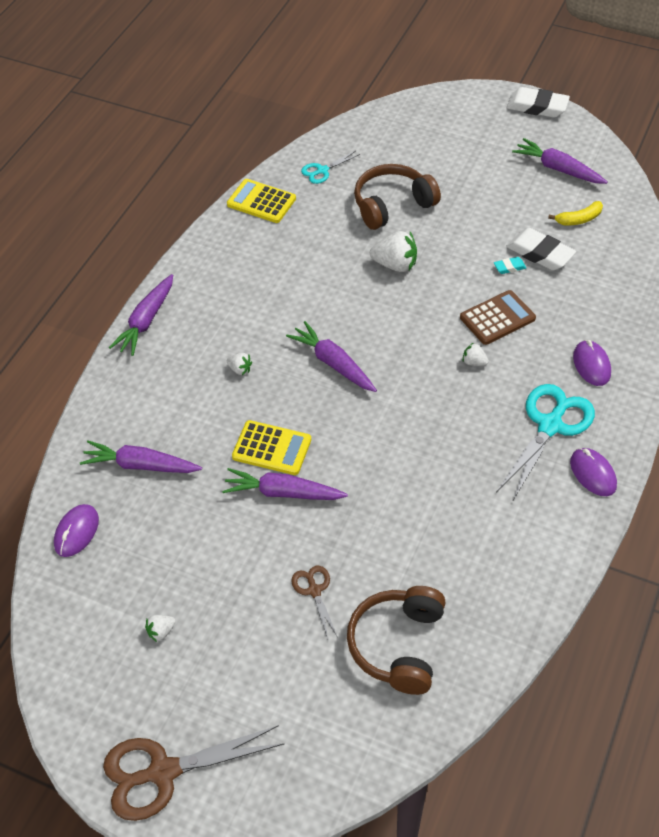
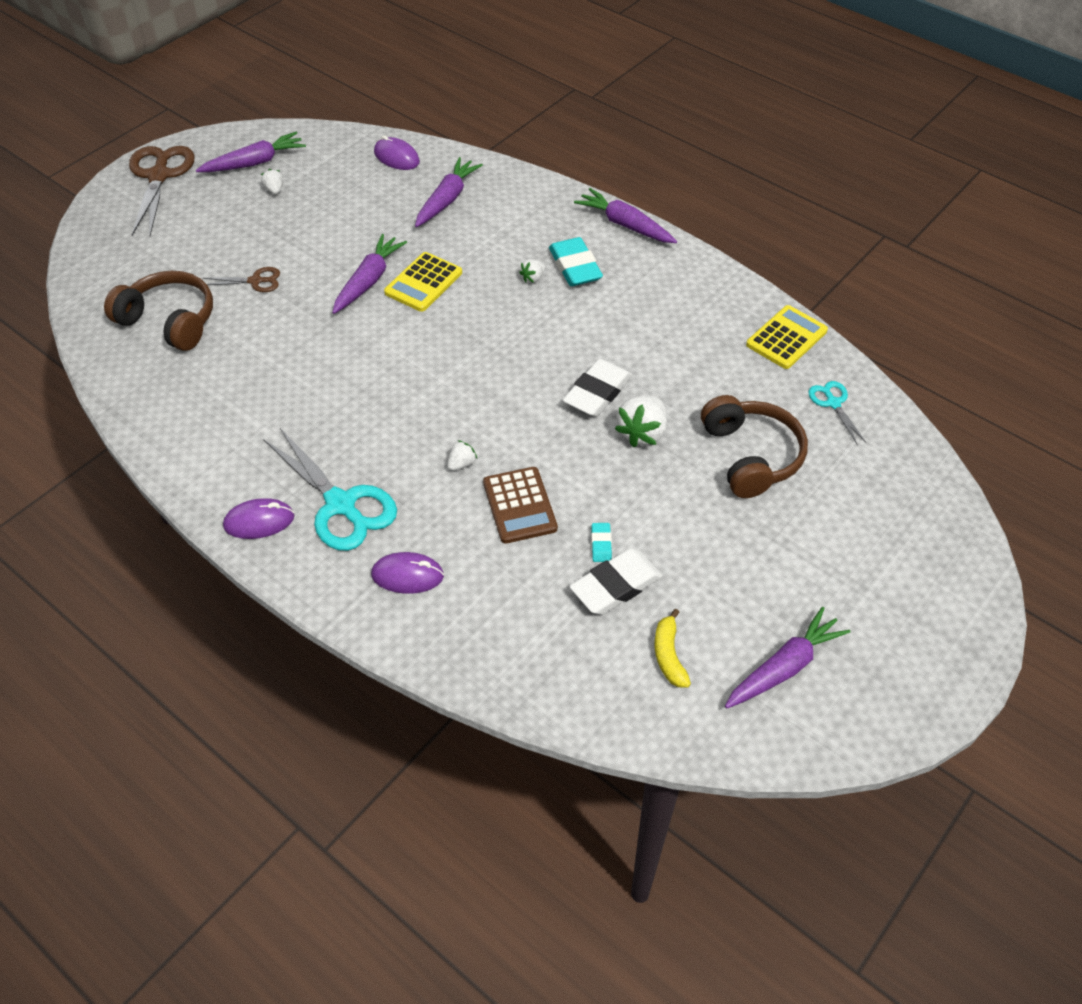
camera: 105 degrees right, 0 degrees up
(215, 343) = (575, 267): none -> turquoise eraser
(333, 363) = (511, 347): purple carrot -> purple carrot (254, 163)
(537, 107) = (941, 690): white eraser -> white eraser (597, 393)

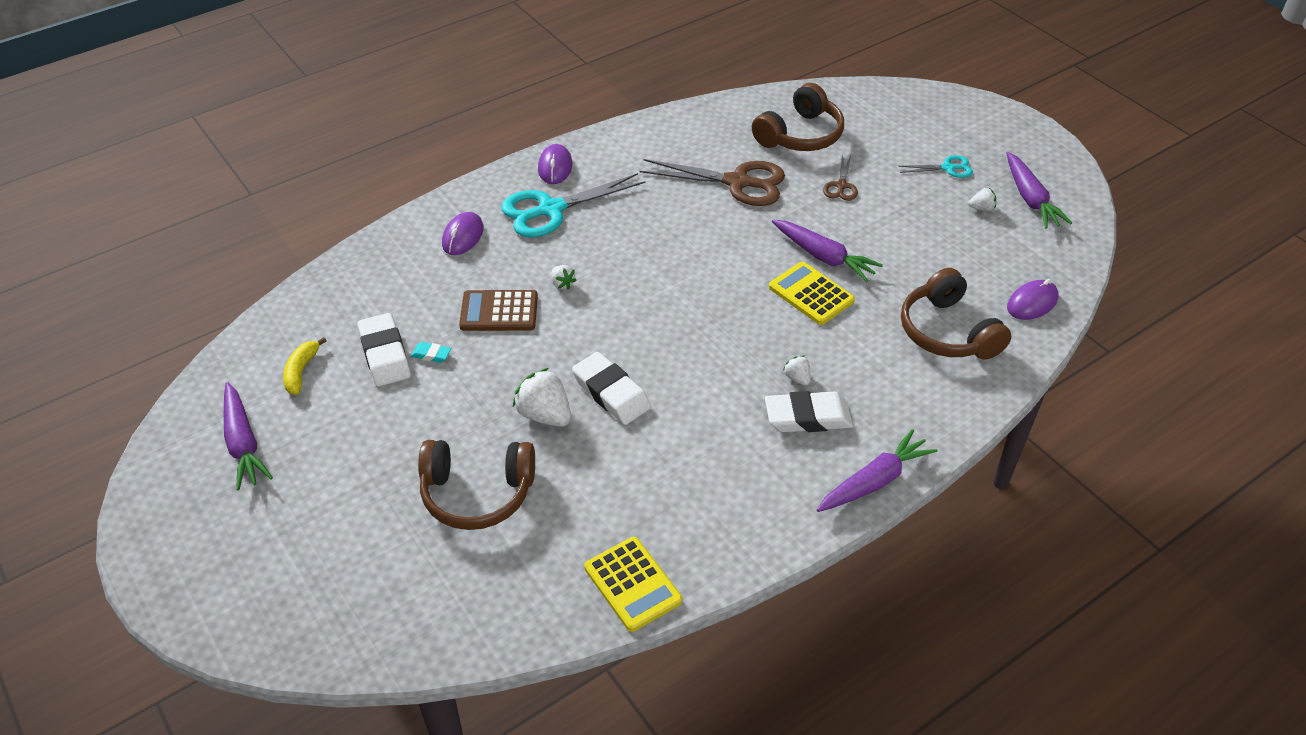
camera: 105 degrees right, 5 degrees down
(159, 176) = (1013, 137): brown scissors -> brown scissors (737, 182)
(447, 199) = (947, 332): purple carrot -> brown headphones
(575, 267) = (807, 417): turquoise eraser -> white eraser
(669, 655) = (301, 371): yellow banana -> yellow banana turned 90 degrees counterclockwise
(833, 403) = (516, 594): turquoise scissors -> turquoise scissors (948, 168)

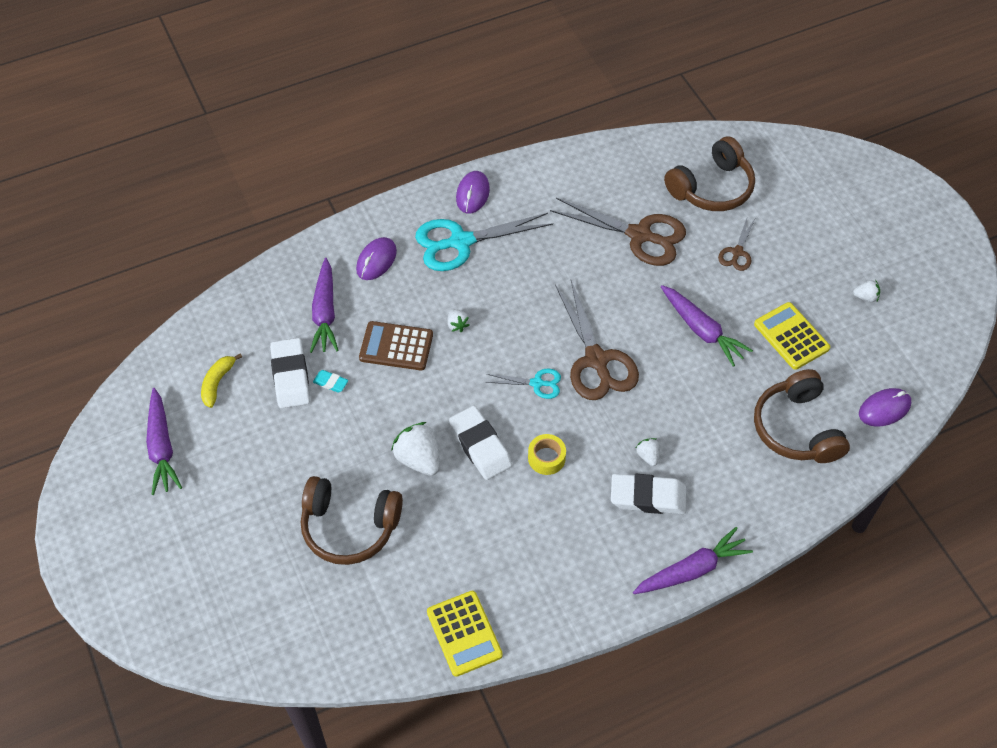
camera: 10 degrees right, 10 degrees up
(687, 395) = (546, 458): none -> yellow tape
(720, 297) = (596, 360): none -> brown scissors
(811, 294) = (680, 369): yellow calculator -> yellow calculator (791, 336)
(948, 168) = (845, 246): turquoise scissors -> turquoise scissors (537, 383)
(1030, 198) = (916, 292): purple carrot -> purple carrot (325, 312)

